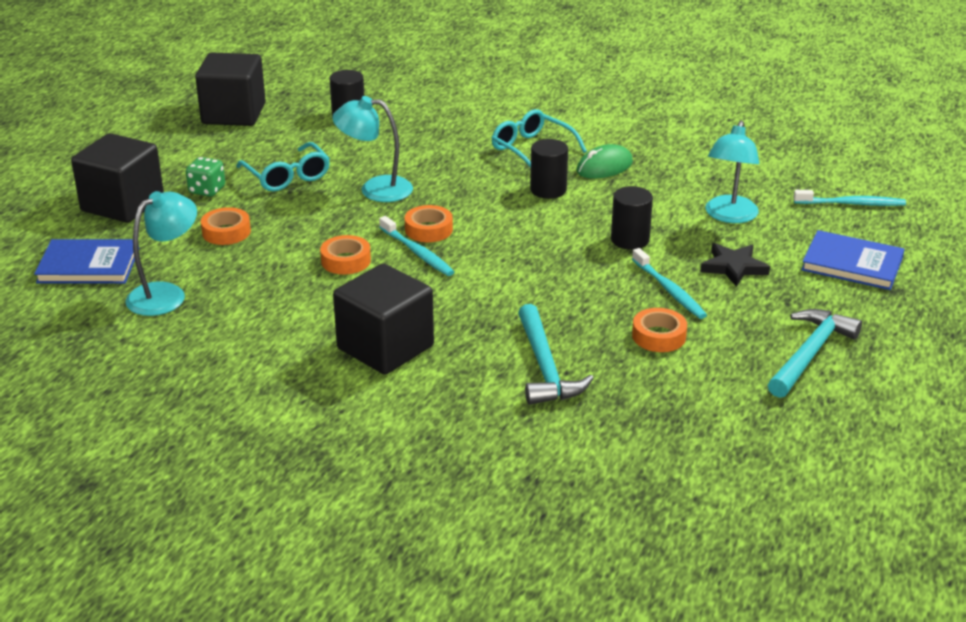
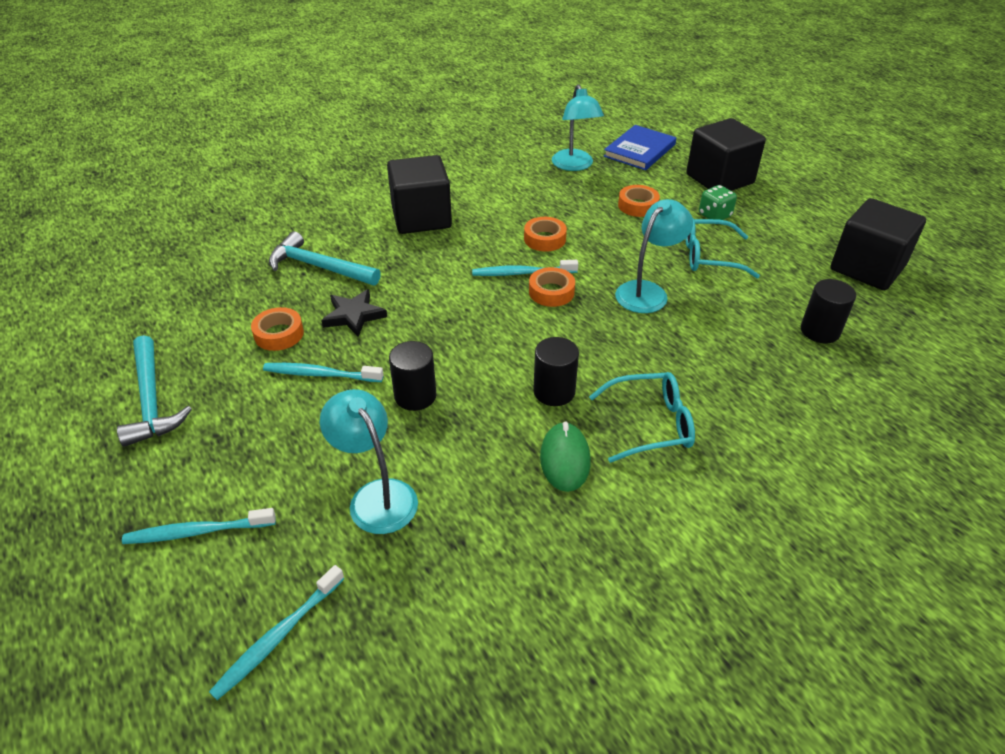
camera: 125 degrees right, 10 degrees up
(733, 267) = (299, 436): black star -> black star (354, 315)
(852, 264) = (197, 532): blue book -> turquoise toothbrush

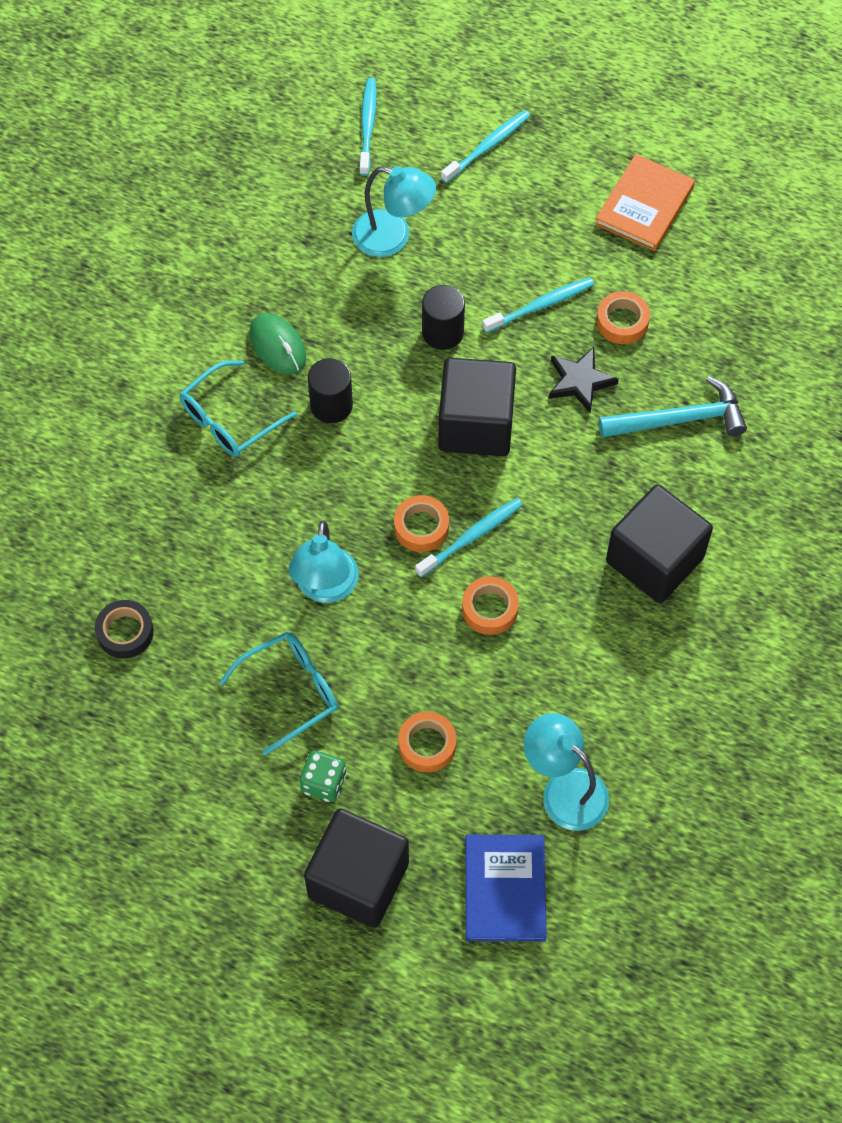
camera: 145 degrees right, 20 degrees up
(151, 400) = (644, 205): turquoise hammer -> orange book
(820, 331) = (125, 632): black cylinder -> black tape
(867, 268) = (106, 781): black cube -> black cube (476, 425)

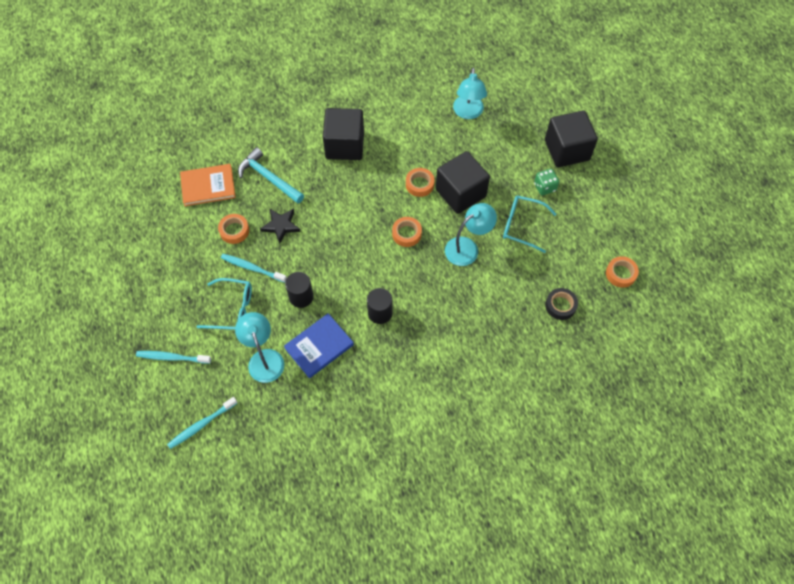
camera: 130 degrees left, 0 degrees up
(230, 419) = (425, 349): turquoise glasses -> turquoise glasses (232, 309)
(278, 346) = (369, 360): green mouse -> none
(427, 745) = (495, 165): orange tape -> orange tape (621, 274)
(472, 537) = (394, 213): turquoise toothbrush -> none
(476, 425) = (338, 249): black cube -> black cube (460, 193)
(505, 889) = (522, 106): blue book -> blue book (319, 346)
(644, 205) = (157, 265): orange book -> orange book (208, 186)

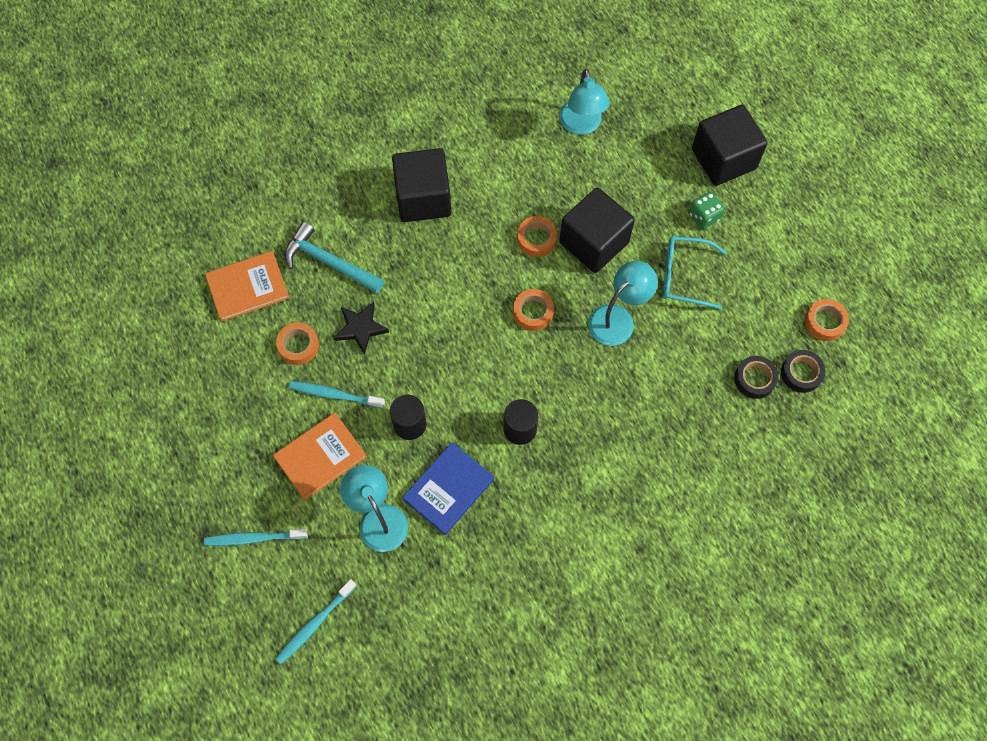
camera: 10 degrees left, 5 degrees up
(232, 309) = (320, 457): turquoise glasses -> orange book
(596, 307) = (801, 373): none -> black tape

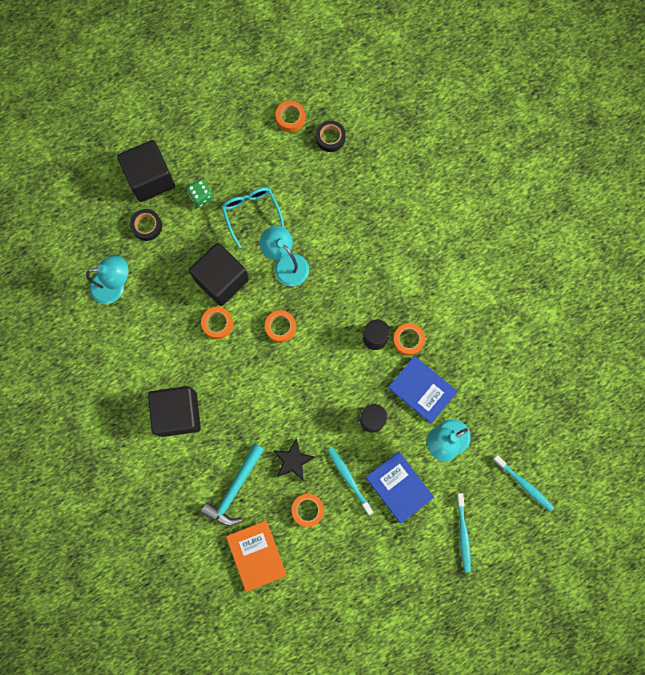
camera: 90 degrees left, 10 degrees up
(320, 457) = (399, 487): orange book -> blue book
(334, 395) = (349, 479): turquoise toothbrush -> turquoise toothbrush turned 135 degrees clockwise
(517, 472) = (408, 340): none -> orange tape
(684, 276) = (251, 214): turquoise glasses -> turquoise glasses turned 150 degrees clockwise
(754, 379) = (335, 170): black tape -> black tape (147, 226)

